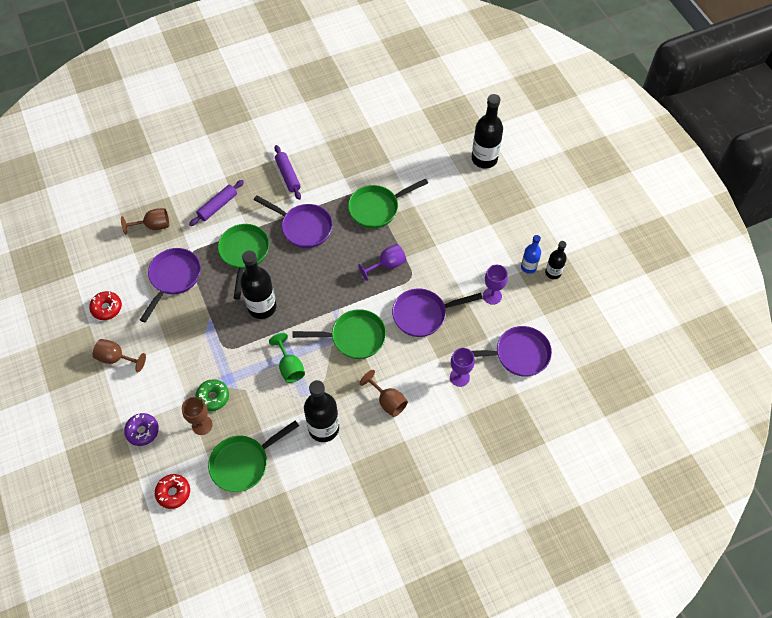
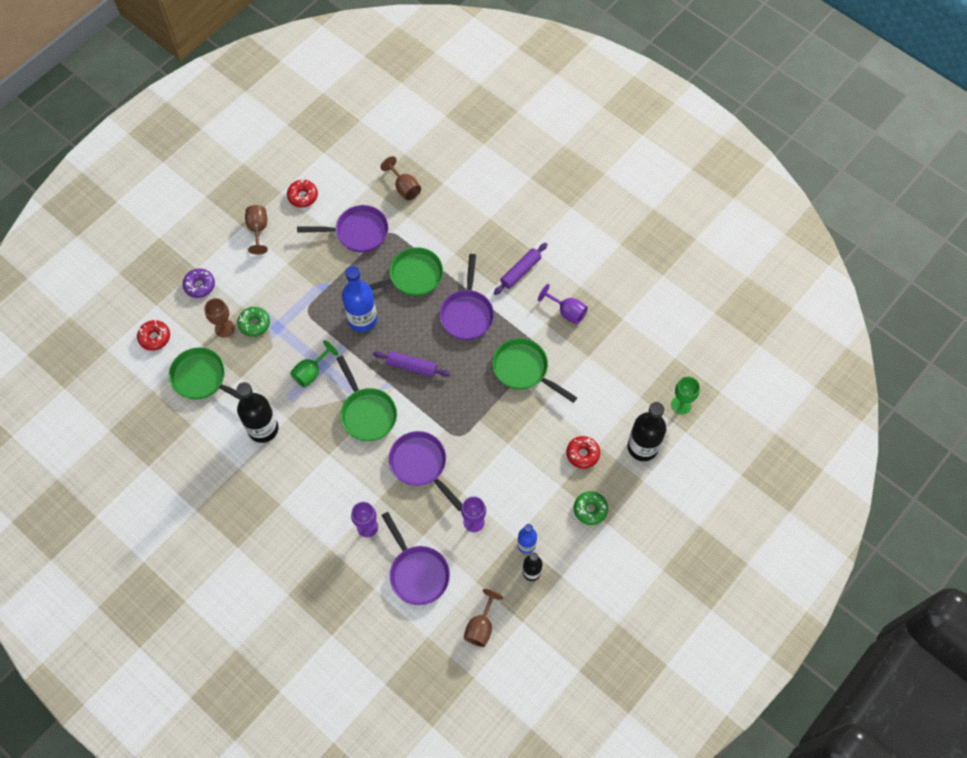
camera: 65 degrees right, 5 degrees up
(218, 206) = (453, 229): purple rolling pin -> purple rolling pin (411, 366)
(262, 307) = (362, 319): black bottle -> blue bottle
(387, 265) = (461, 408): purple goblet -> purple goblet (566, 311)
(387, 401) = (313, 472): brown goblet -> brown goblet (481, 626)
(462, 121) = (681, 405): none -> green goblet
(470, 199) = (582, 454): none -> red donut
(519, 213) = (590, 509): none -> green donut

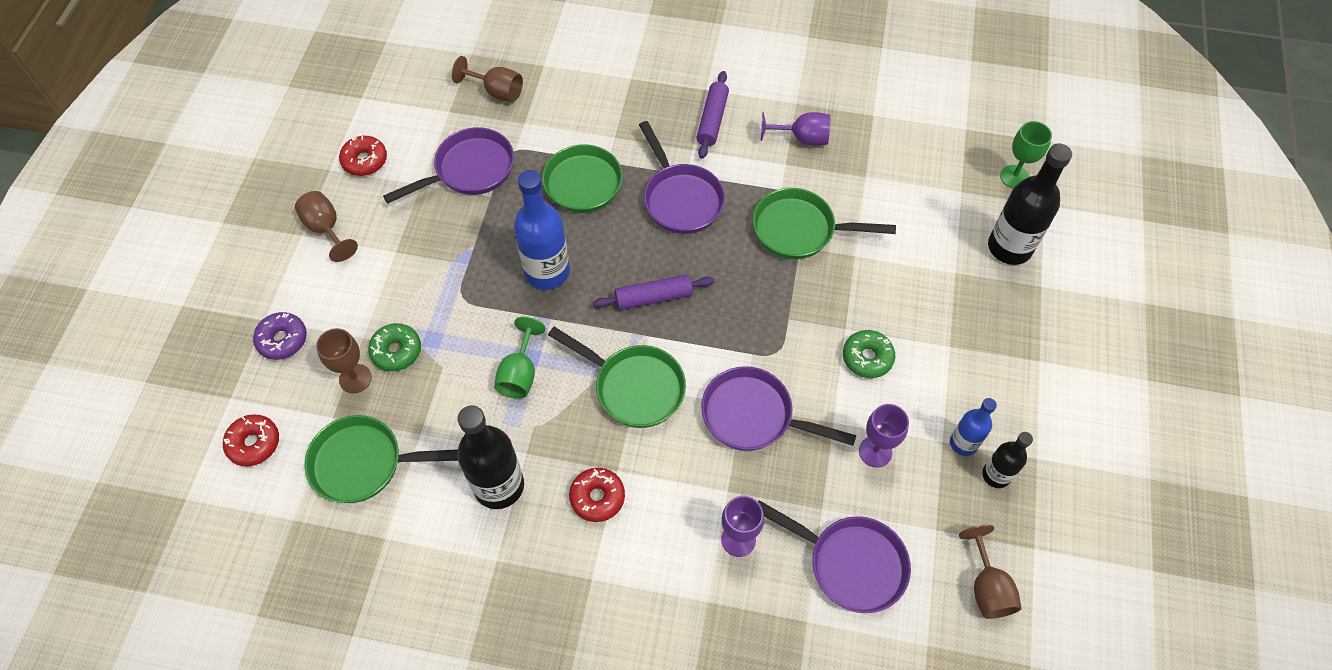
camera: 30 degrees left, 5 degrees down
(582, 454) = (946, 292): red donut -> red donut (597, 497)
(590, 509) = (1006, 355): green donut -> green donut (867, 358)

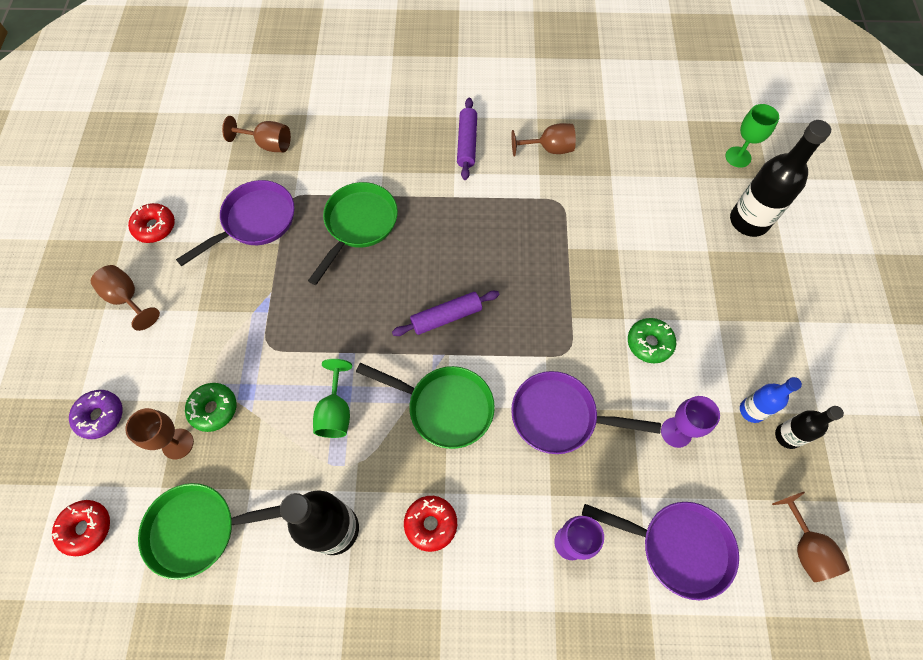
camera: 10 degrees left, 5 degrees up
(547, 272) = (343, 308): blue bottle -> none
(680, 199) = (453, 220): purple pan -> none
(800, 230) = (564, 233): green pan -> none
(802, 138) = (549, 149): purple goblet -> brown goblet

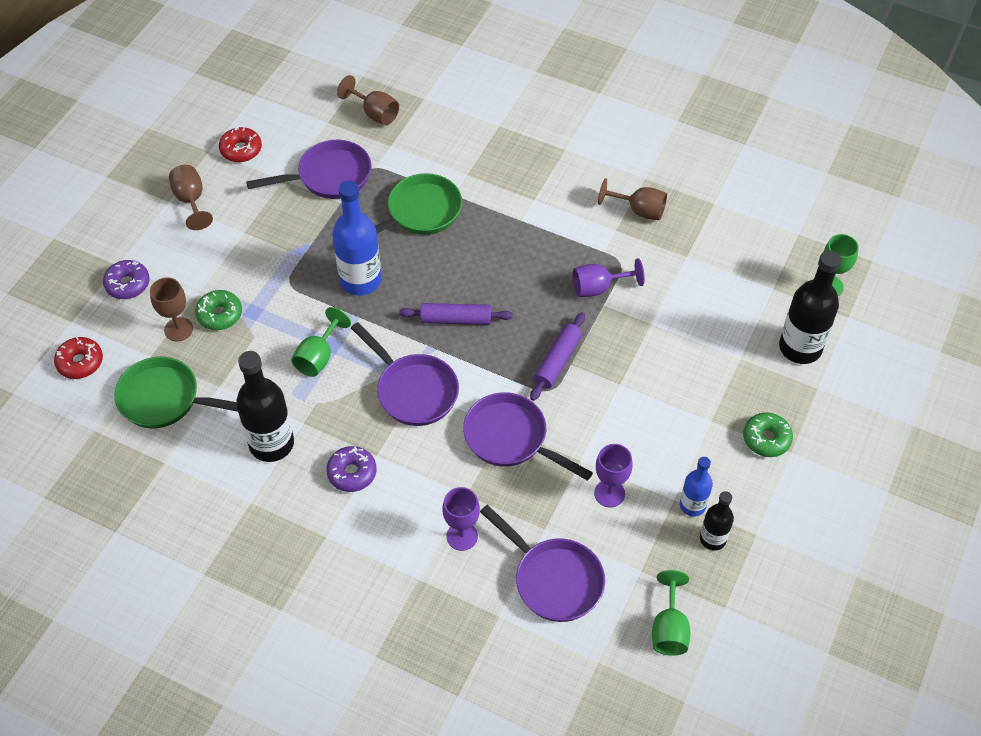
camera: 25 degrees right, 10 degrees down
(337, 314) = (360, 280): none -> blue bottle
(431, 524) = (352, 473): red donut -> purple donut
(444, 407) = (413, 390): green pan -> purple pan
(467, 143) = (561, 177): purple rolling pin -> purple rolling pin (557, 361)
(555, 234) = (599, 288): none -> purple goblet
(649, 343) = (631, 413): green donut -> green donut (766, 439)
(805, 547) = (669, 628): brown goblet -> green goblet

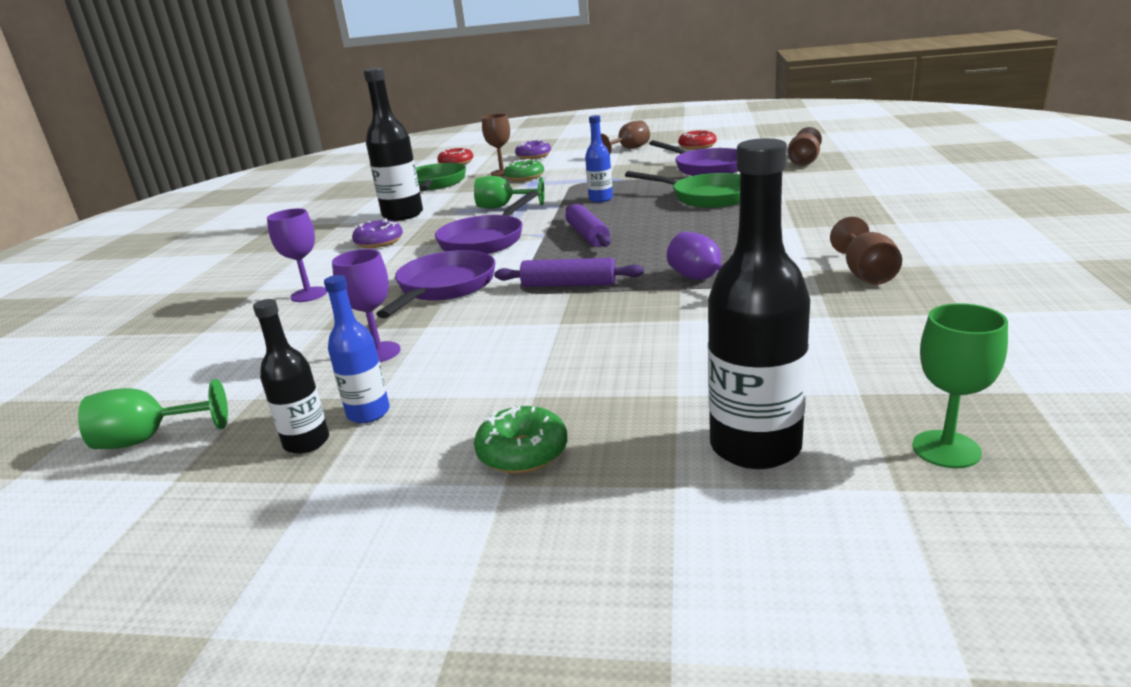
camera: 75 degrees right, 30 degrees down
(360, 280) = (600, 199): blue bottle -> blue bottle, size x0.57
(553, 579) = (247, 348): purple pan -> none

